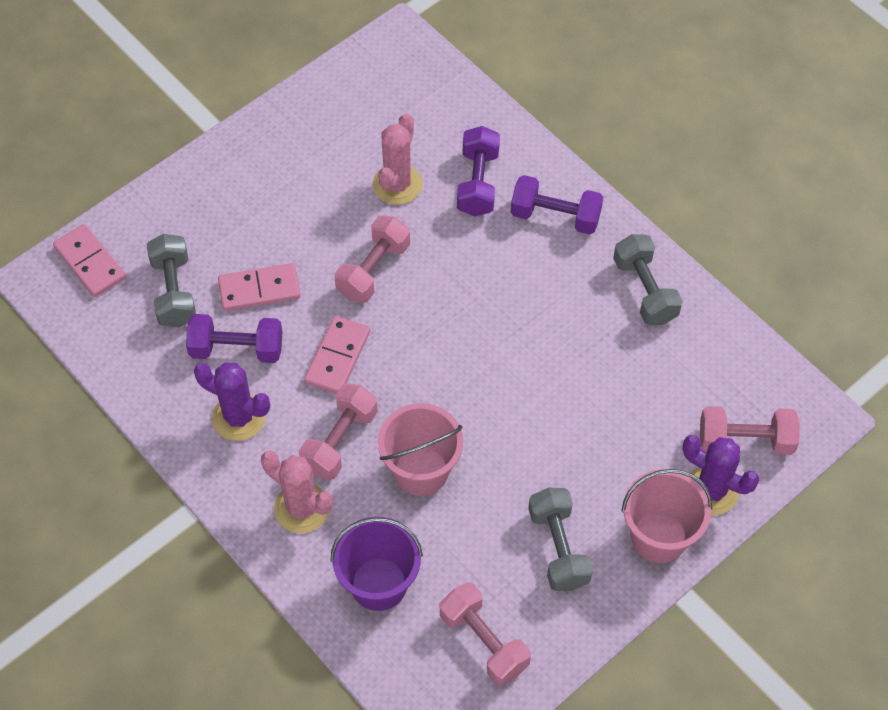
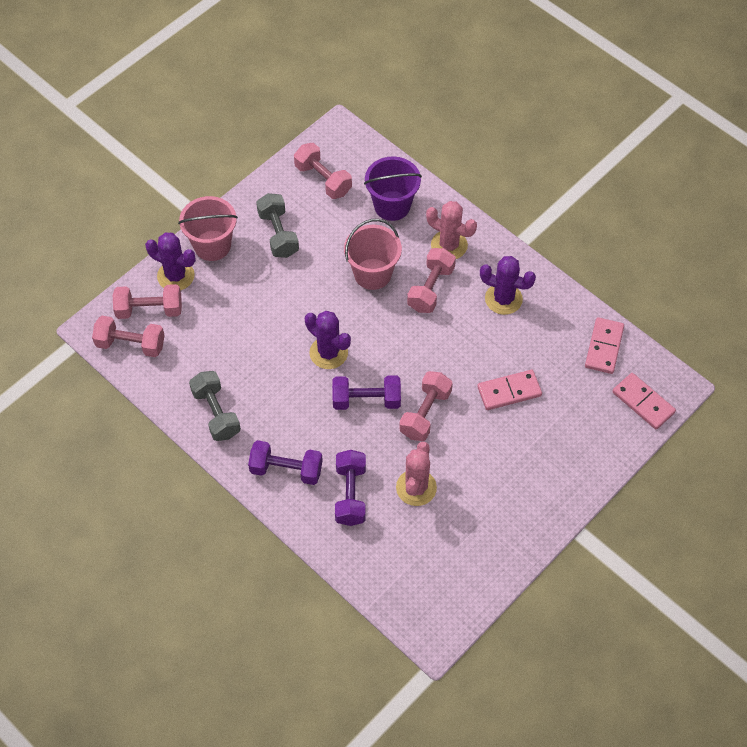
camera: 175 degrees right, 0 degrees up
(174, 291) = (573, 385): grey dumbbell -> none
(237, 349) = (516, 346): purple dumbbell -> purple dumbbell (366, 400)
(337, 357) = (442, 345): pink domino -> pink domino (604, 347)
(493, 359) = (328, 353): none -> purple cactus
(767, 391) = (131, 344): none -> pink dumbbell

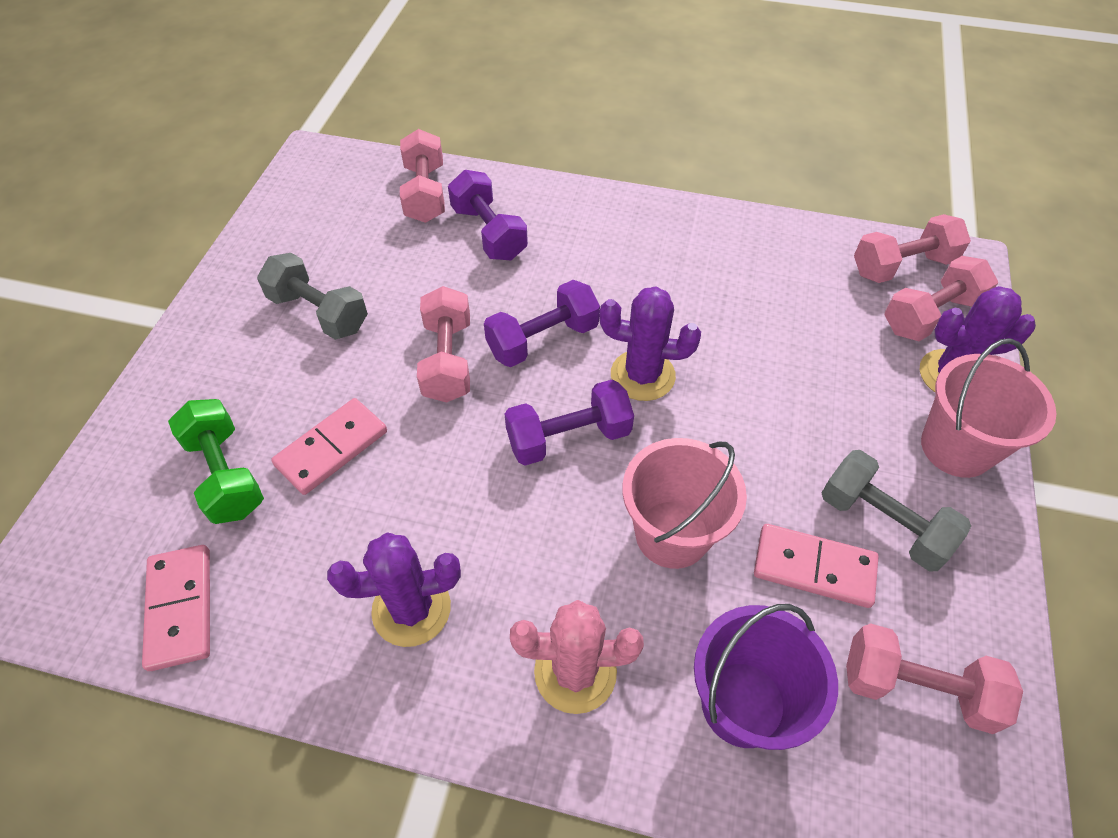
camera: 150 degrees right, 5 degrees down
(216, 413) = (721, 242): grey dumbbell -> grey dumbbell (319, 313)
(286, 469) = (586, 225): purple dumbbell -> purple dumbbell (568, 438)
(416, 488) = (409, 272): pink cactus -> none
(431, 288) = (555, 559): pink dumbbell -> pink dumbbell (425, 194)
(567, 403) = (226, 474): none -> green dumbbell
(643, 402) = (84, 537): pink domino -> pink domino (814, 567)

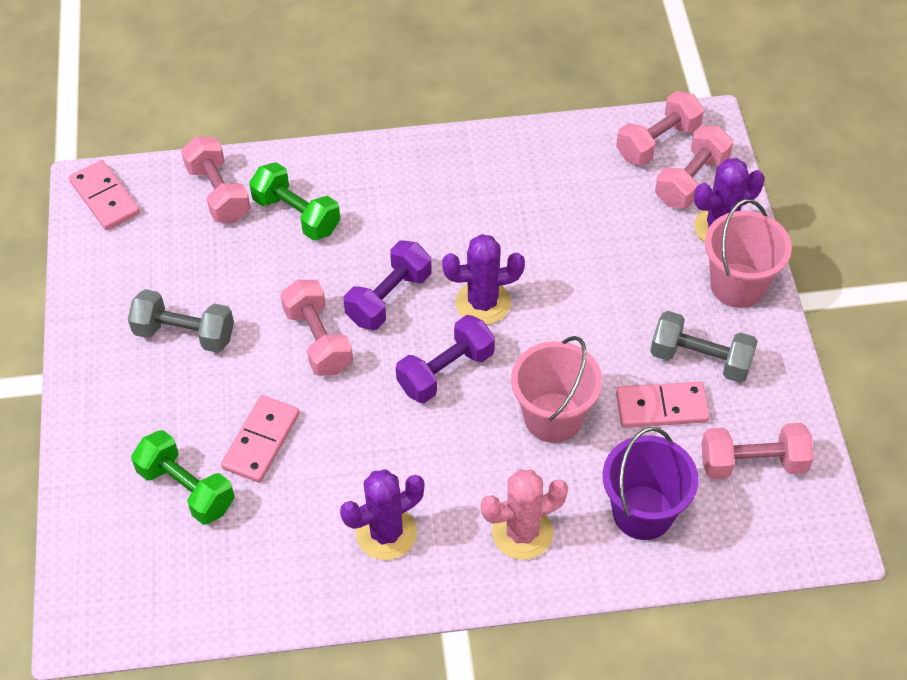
camera: 20 degrees left, 0 degrees up
(180, 608) = (212, 592): pink domino -> pink domino (105, 198)
(489, 233) = (296, 215): purple dumbbell -> green dumbbell

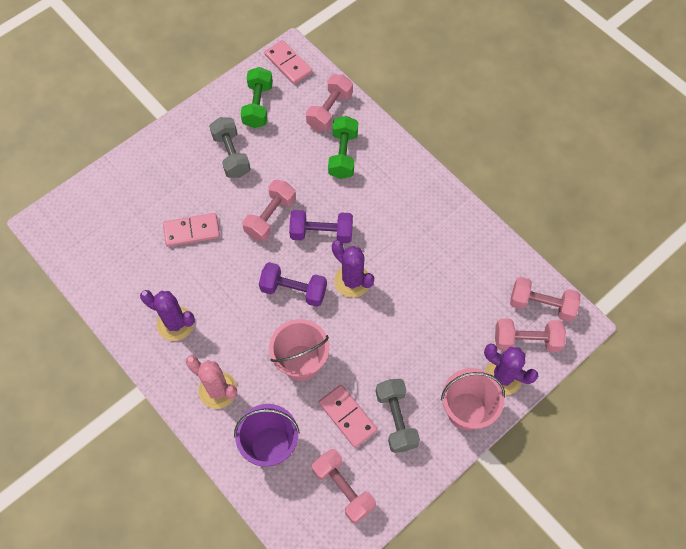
camera: 55 degrees right, 10 degrees up
(105, 198) = (288, 64): pink domino -> pink domino turned 60 degrees counterclockwise
(186, 489) = (143, 217): green dumbbell -> green dumbbell (258, 105)

